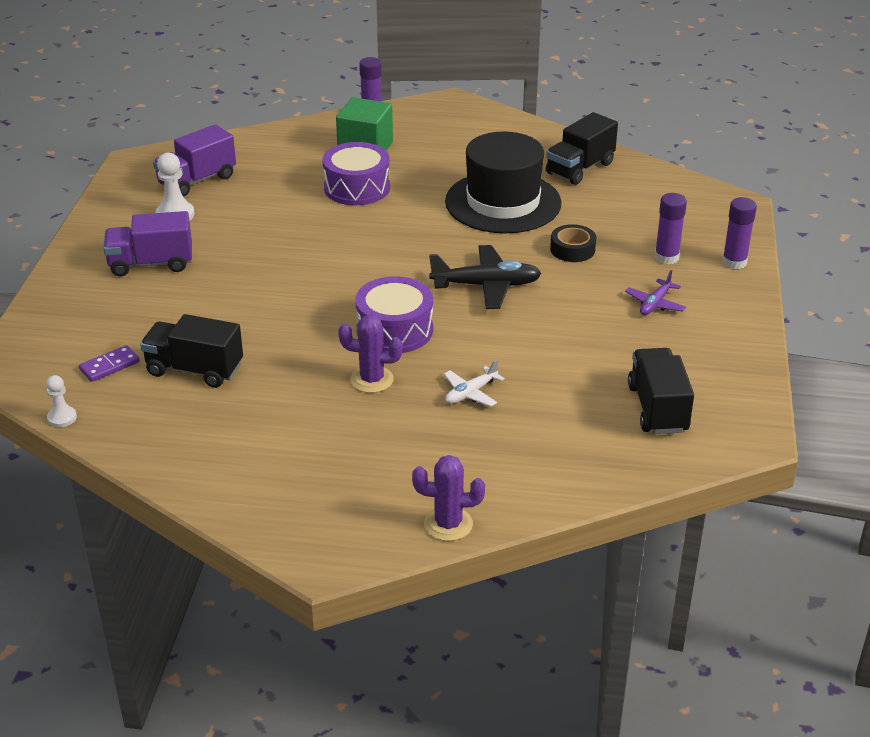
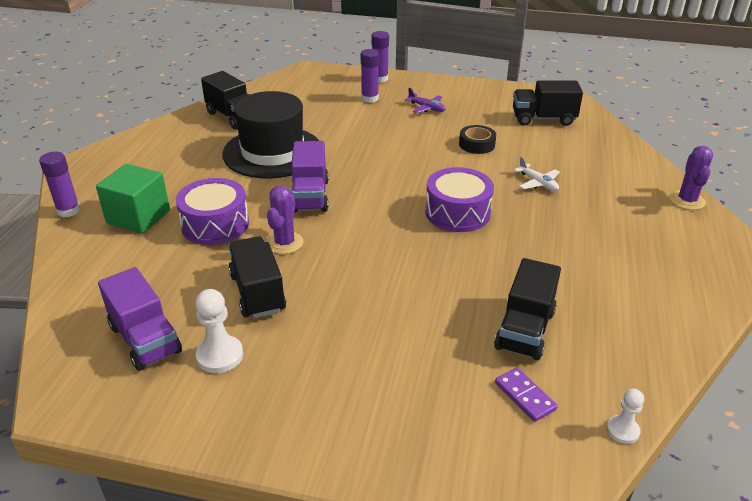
camera: 85 degrees left, 0 degrees up
(151, 264) = (324, 372): purple truck -> purple truck (310, 196)
(253, 222) = (257, 292): none -> black truck
(372, 380) = (527, 226): purple cactus -> purple cactus (284, 243)
(486, 286) = (396, 168): black plane -> none
(572, 249) = (352, 130): black tape -> black tape (476, 144)

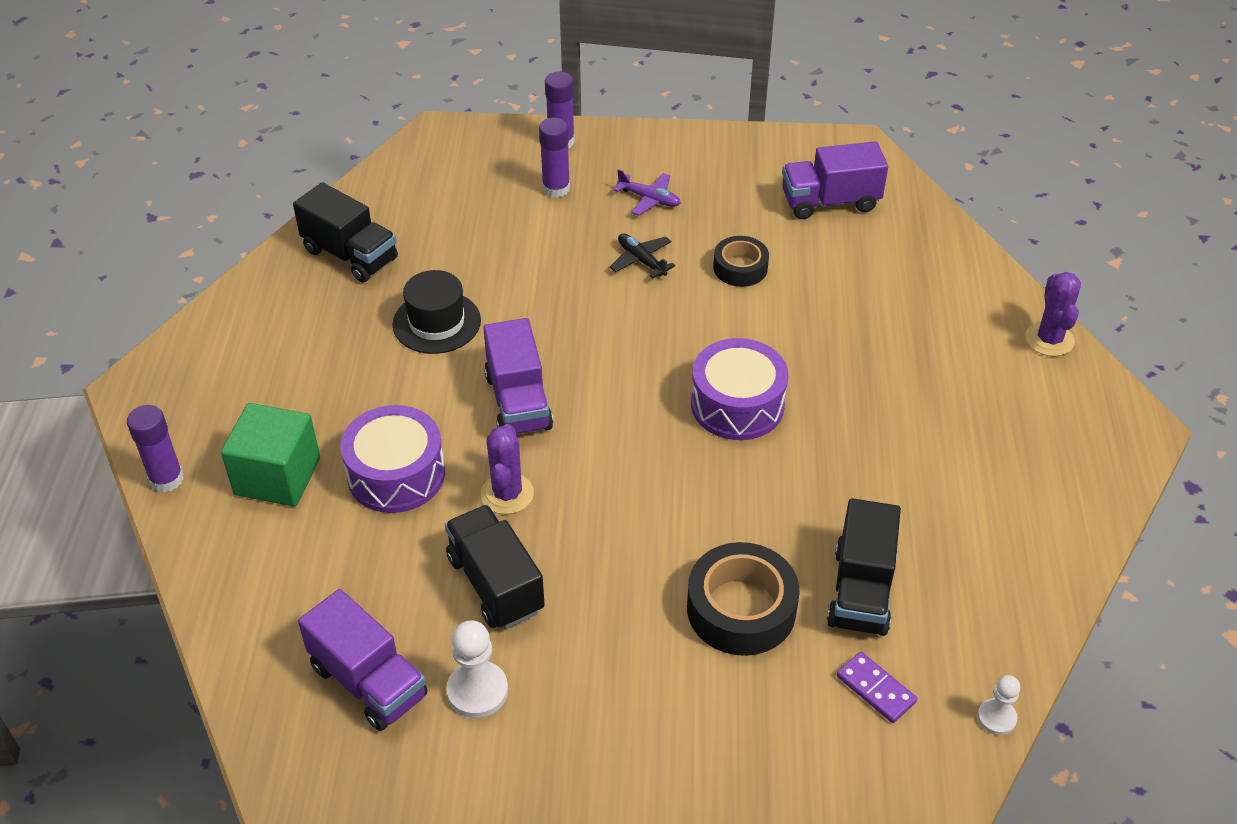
camera: 10 degrees left, 10 degrees up
(272, 152) = (436, 322): black hat -> black hat, size x0.57
(413, 135) = (641, 260): none -> black plane
(431, 329) = (741, 609): none -> black tape
(538, 183) = (841, 333): white plane -> none
(543, 119) = (830, 202): black truck -> purple truck

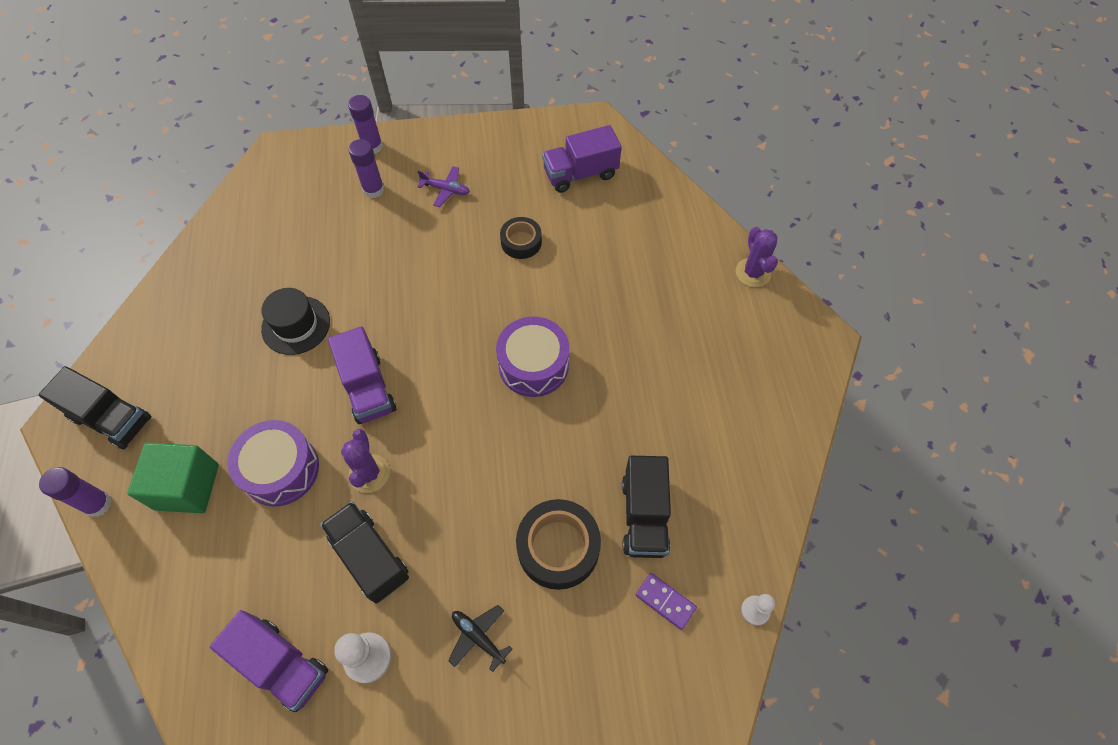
camera: 10 degrees left, 15 degrees up
(350, 255) = (221, 272): black truck -> black truck (112, 418)
(641, 260) = (446, 246): black plane -> black plane (478, 637)

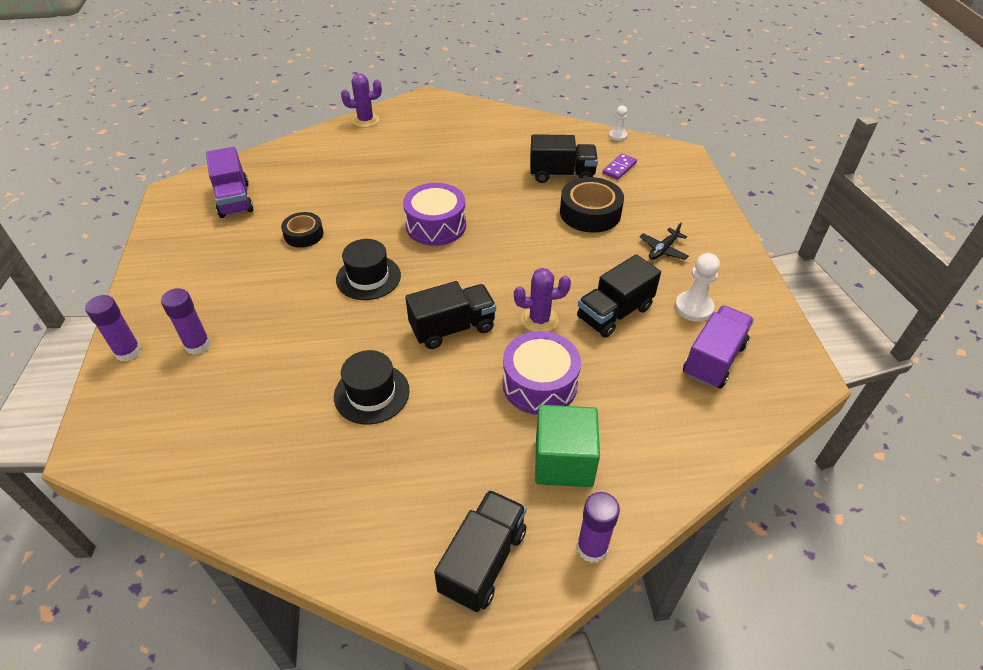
camera: 90 degrees left, 15 degrees down
(368, 388) = (452, 328): purple truck -> black truck
(446, 189) = (220, 287): purple plane -> none
(450, 307) = (368, 277): none -> black hat

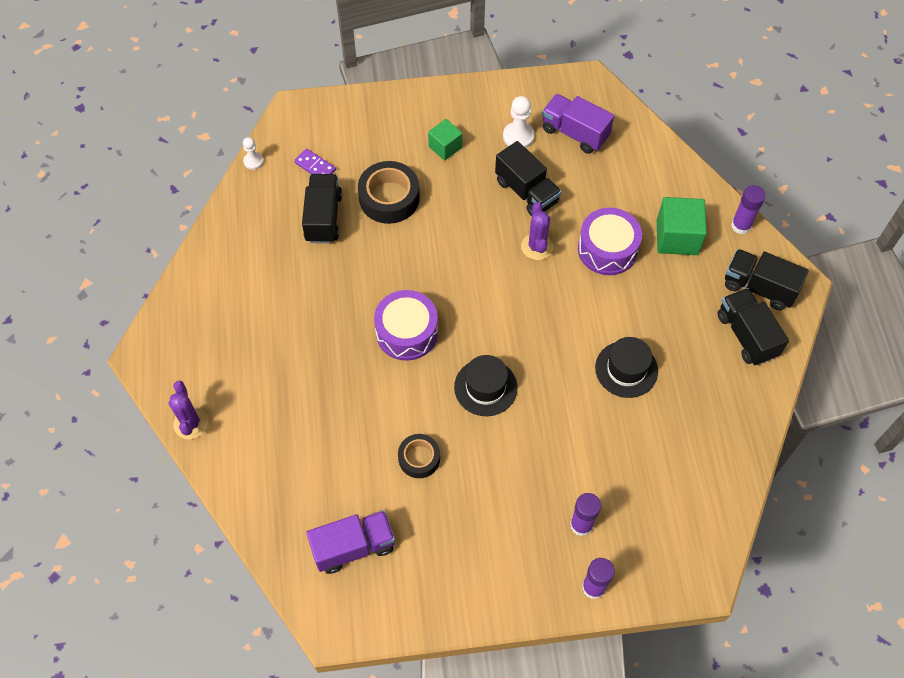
camera: 90 degrees left, 15 degrees up
(452, 328) = (549, 312): black truck -> black truck (746, 335)
(663, 250) = (445, 147): black plane -> green cube

